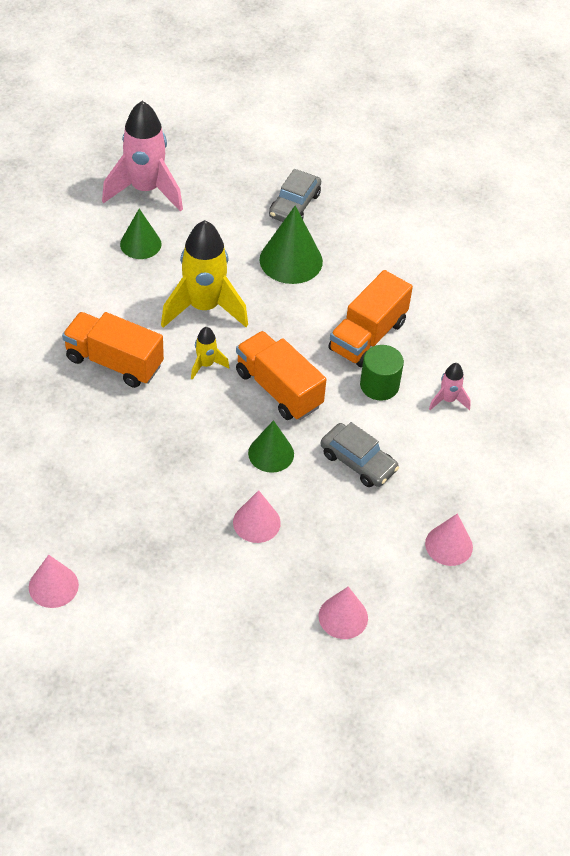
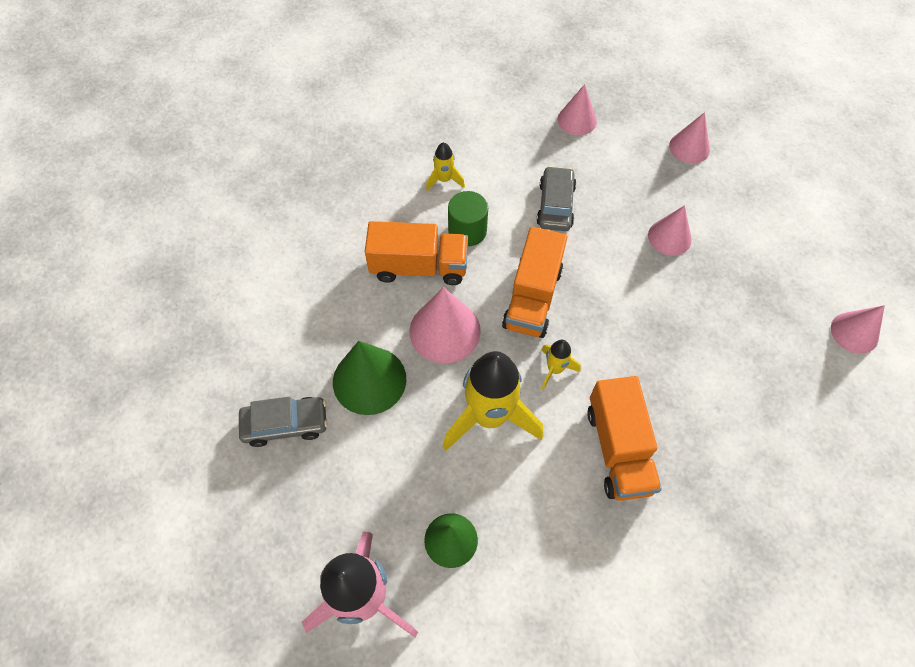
camera: 120 degrees left, 10 degrees up
(271, 453) = (601, 265): green cone -> none
(295, 320) = (445, 331): none -> pink cone
(448, 400) = (444, 180): pink rocket -> yellow rocket

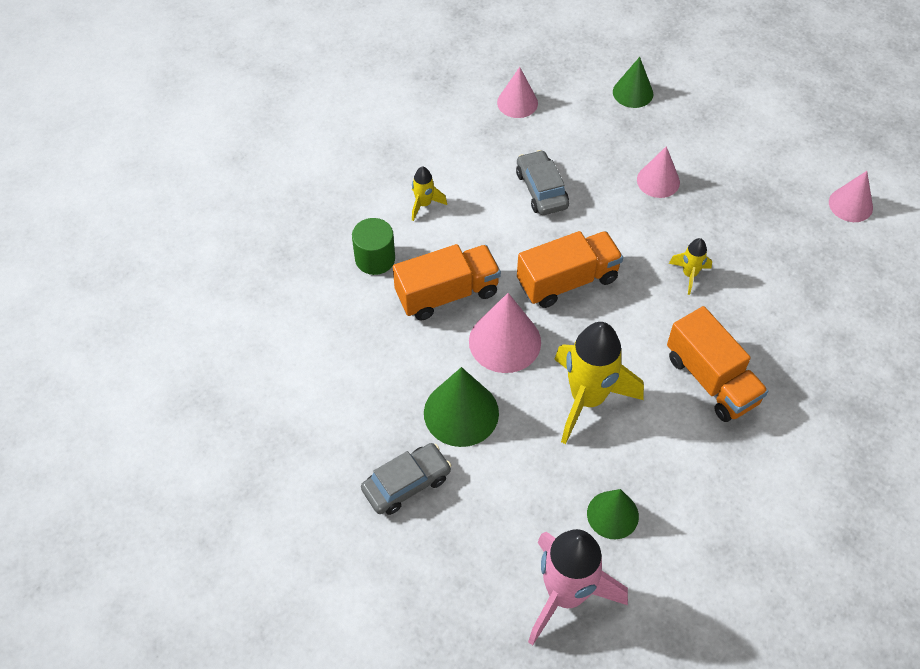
camera: 25 degrees left, 5 degrees down
(467, 231) = (473, 243): green cylinder -> green cylinder (375, 259)
(532, 297) = (567, 281): orange truck -> orange truck turned 105 degrees counterclockwise
(555, 369) = (621, 335): yellow rocket -> yellow rocket (689, 275)
(689, 147) = (633, 92): pink cone -> green cone

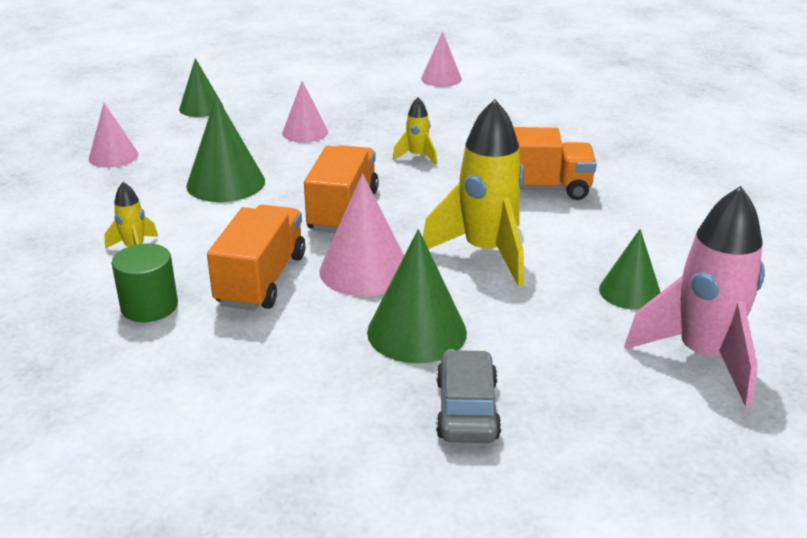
camera: 55 degrees left, 25 degrees down
(541, 189) = (226, 183): grey car -> green cone

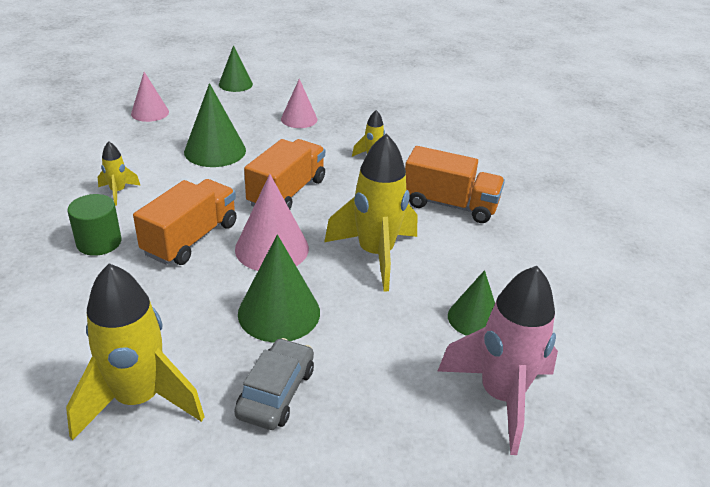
camera: 15 degrees right, 5 degrees up
(315, 454) = (138, 399): none -> yellow rocket
(441, 78) = (433, 91): pink cone -> none

